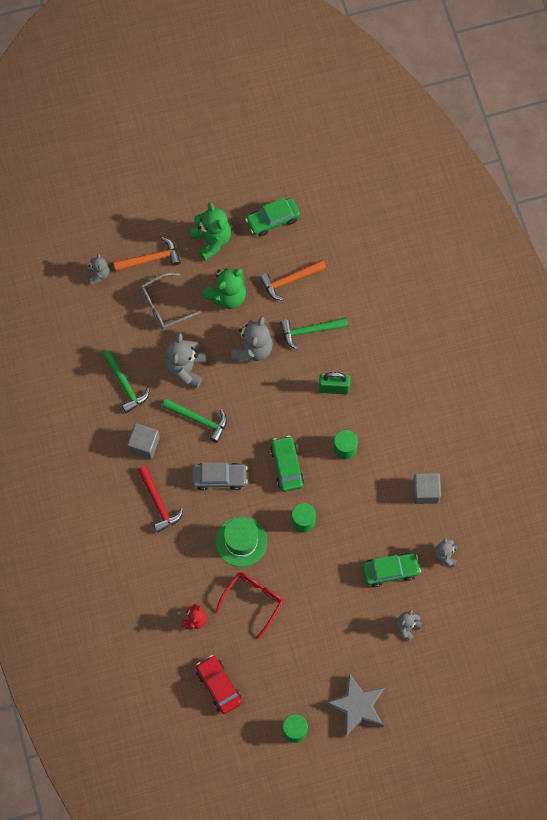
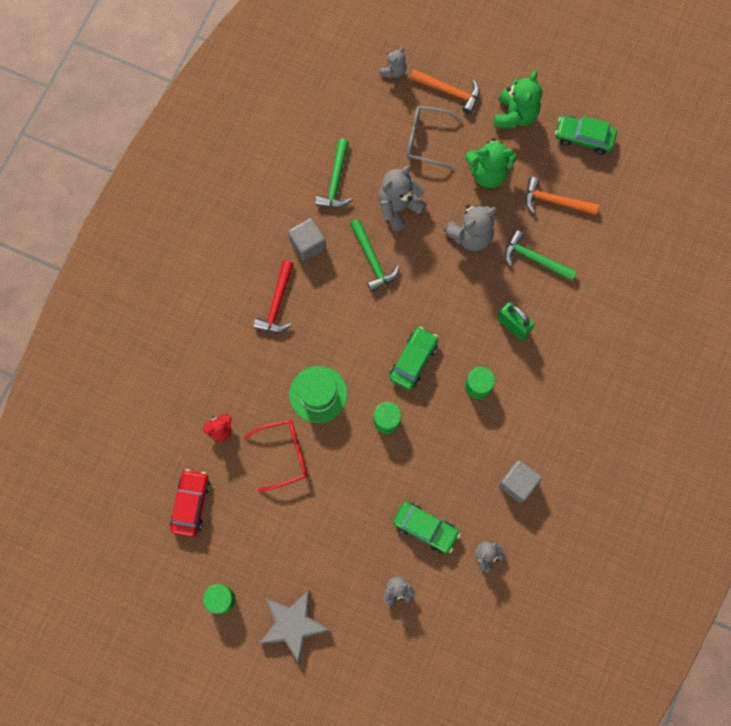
camera: 40 degrees right, 5 degrees up
(219, 478) = (347, 324): grey car -> none

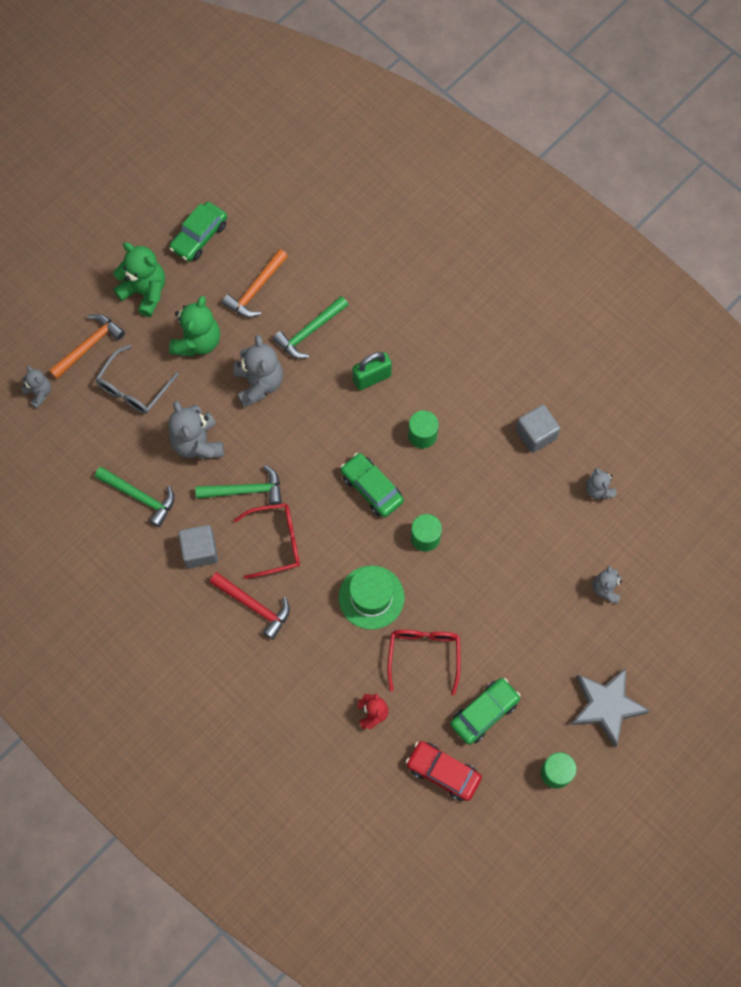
camera: 70 degrees left, 5 degrees down
(337, 300) = (276, 542): none -> red glasses
(425, 528) = (551, 539): green car -> green car (484, 712)

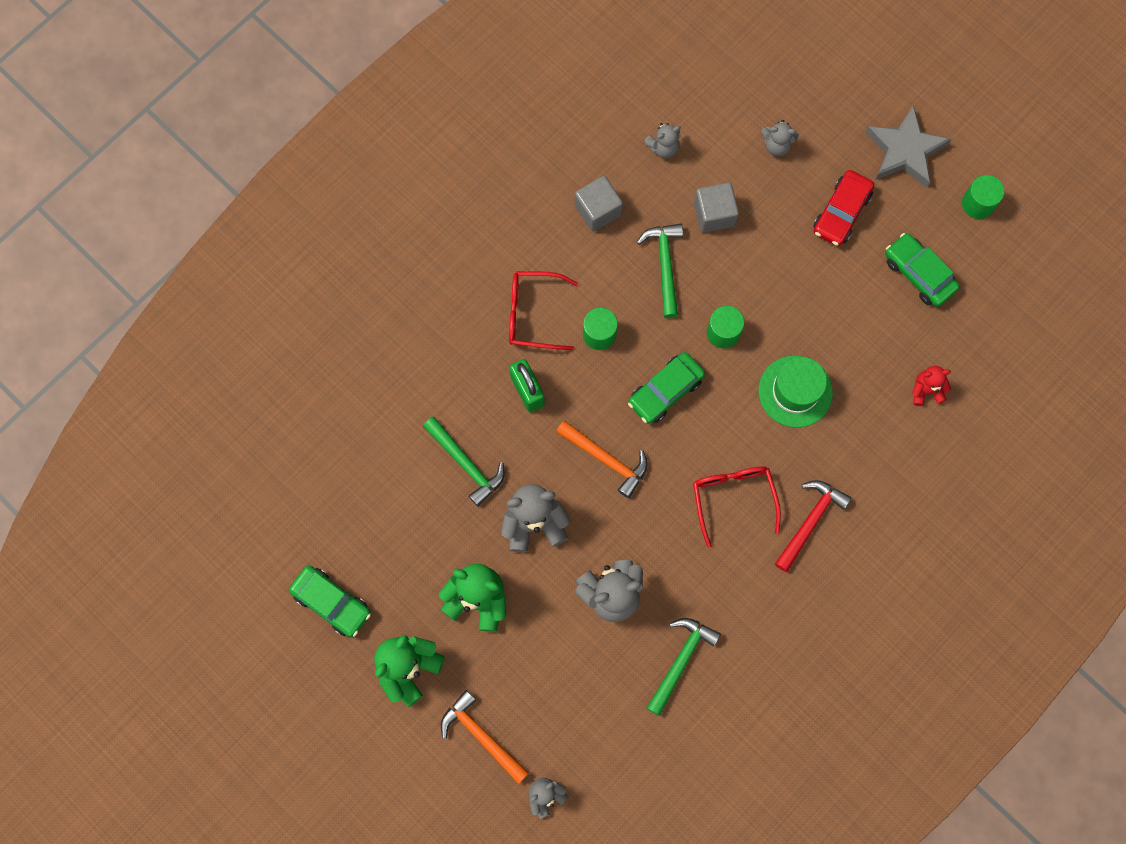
camera: 90 degrees left, 5 degrees up
(133, 388) = (539, 676): grey glasses -> none
(200, 551) = (746, 586): grey cube -> grey cube (714, 214)
(245, 490) = (670, 536): green hammer -> green hammer (665, 266)
(256, 289) = (408, 529): orange hammer -> orange hammer (606, 459)
(424, 655) = (859, 335): red glasses -> red glasses (533, 314)
(443, 772) = (985, 317): red car -> red car (841, 212)

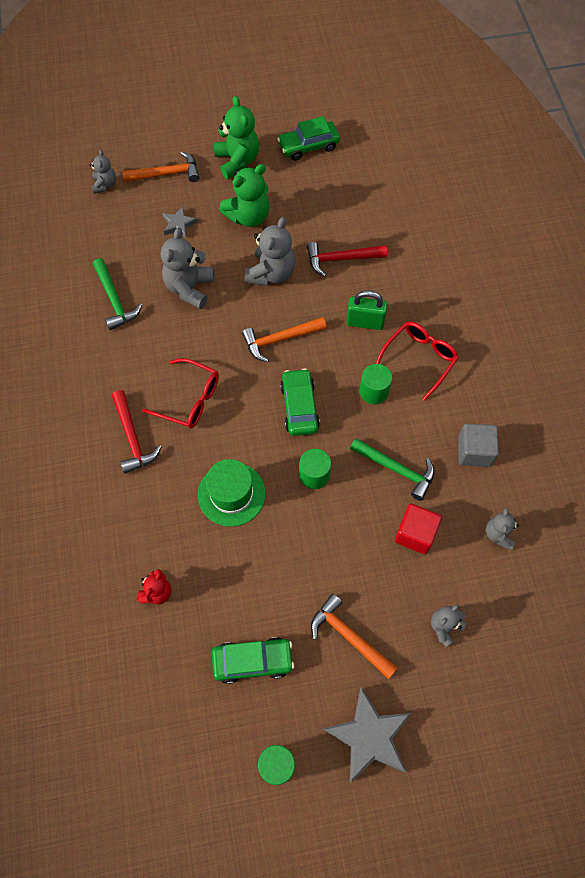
camera: 125 degrees right, 10 degrees down
(466, 463) = (341, 259): green hammer -> red hammer
(540, 668) = (179, 224): none -> grey star
(714, 214) = (415, 534): grey cube -> red cube
(841, 212) = (349, 636): red car -> orange hammer

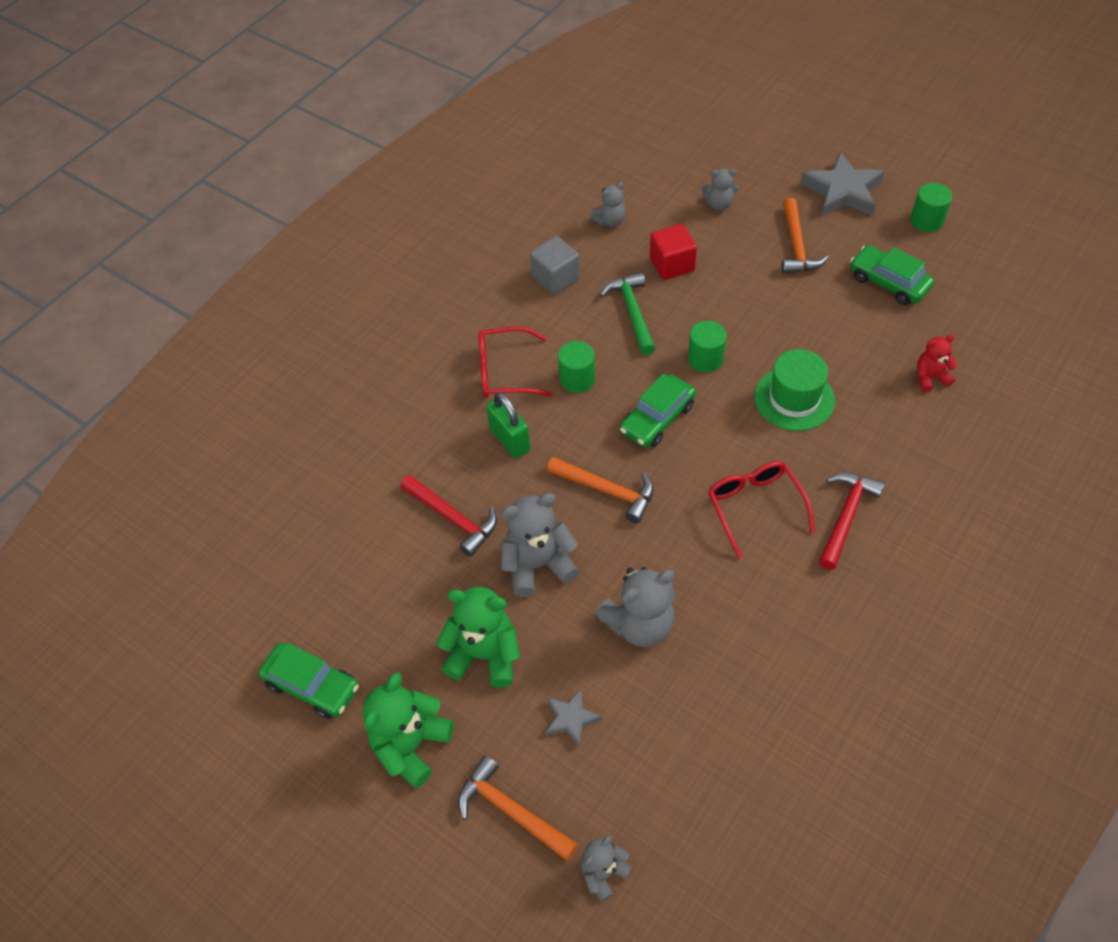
camera: 130 degrees left, 10 degrees down
(115, 300) = (736, 684): green hammer -> none

